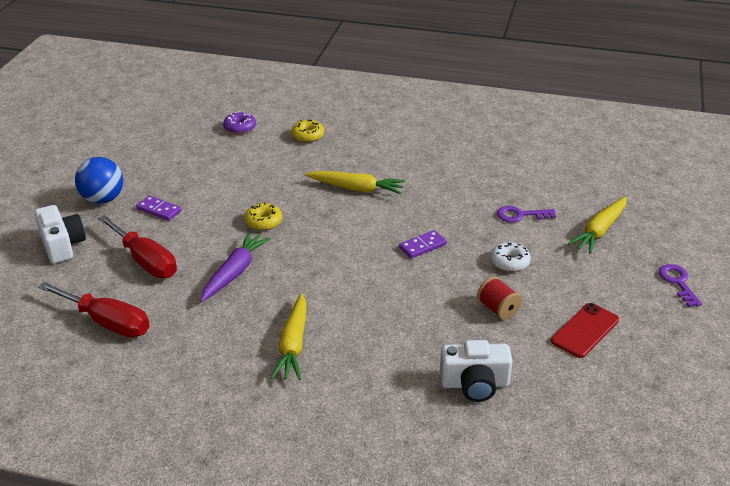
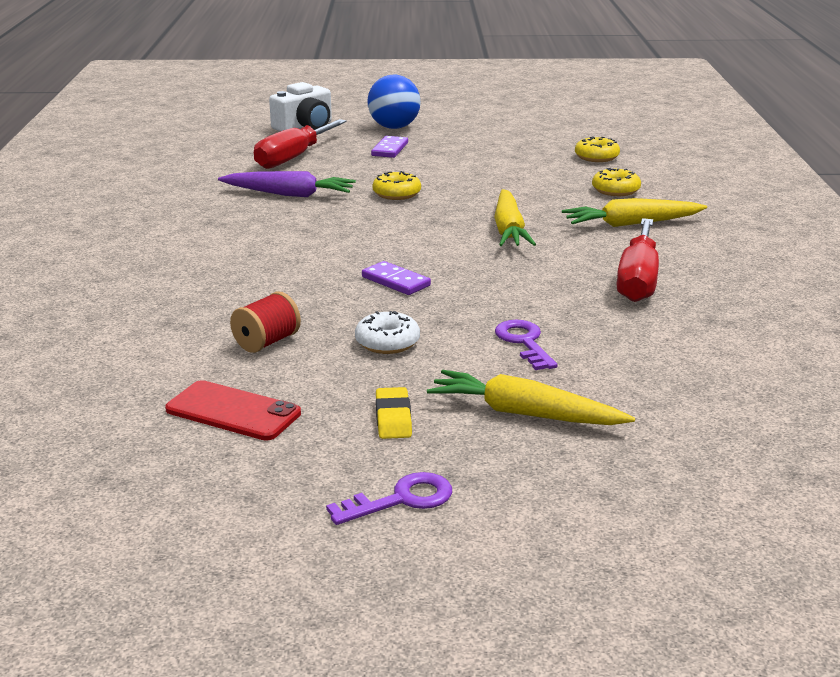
camera: 75 degrees right, 10 degrees down
(107, 322) = (187, 160): red screwdriver -> red screwdriver (638, 280)
(240, 128) = (596, 157): purple donut -> yellow donut
(293, 344) = (165, 236): yellow carrot -> yellow carrot (631, 224)
(474, 384) = (101, 339): white camera -> none
(599, 273) = (393, 418): none -> yellow eraser

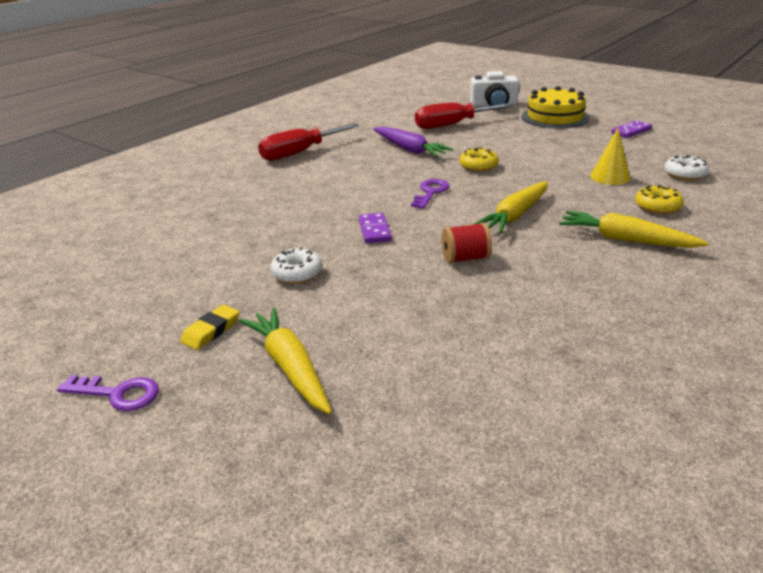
camera: 40 degrees right, 5 degrees up
(233, 411) = (144, 286): red phone -> none
(267, 342) = (235, 246): red spool -> red spool (465, 258)
(390, 149) = (526, 132): purple domino -> purple domino (631, 131)
(394, 127) = (555, 117): blue ball -> yellow cake
(524, 342) = (382, 309): purple key -> purple key (430, 192)
(537, 174) = (610, 177): none -> yellow cone
(596, 157) = (684, 174): yellow donut -> white donut
(638, 280) = (553, 290): red screwdriver -> red screwdriver (299, 153)

